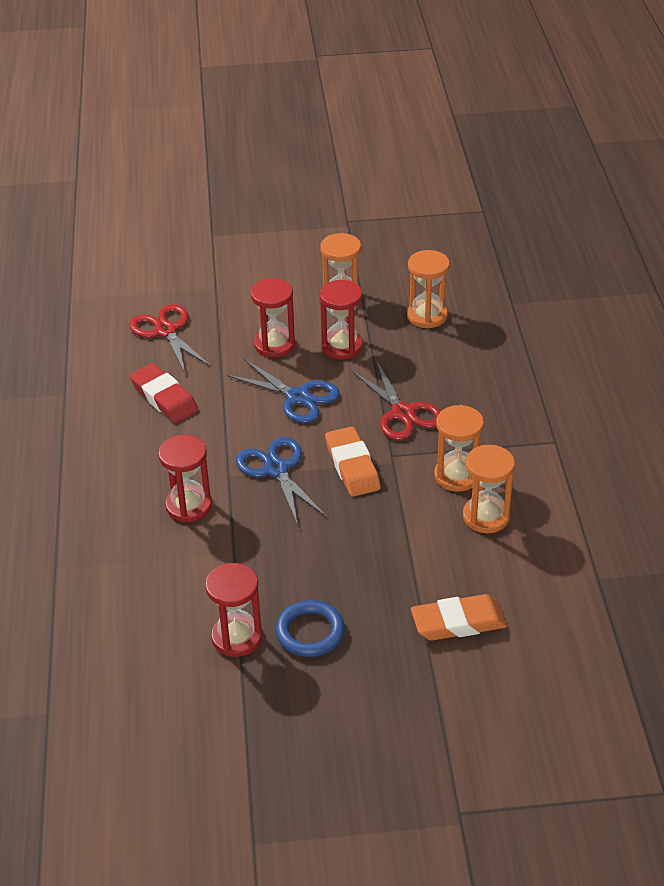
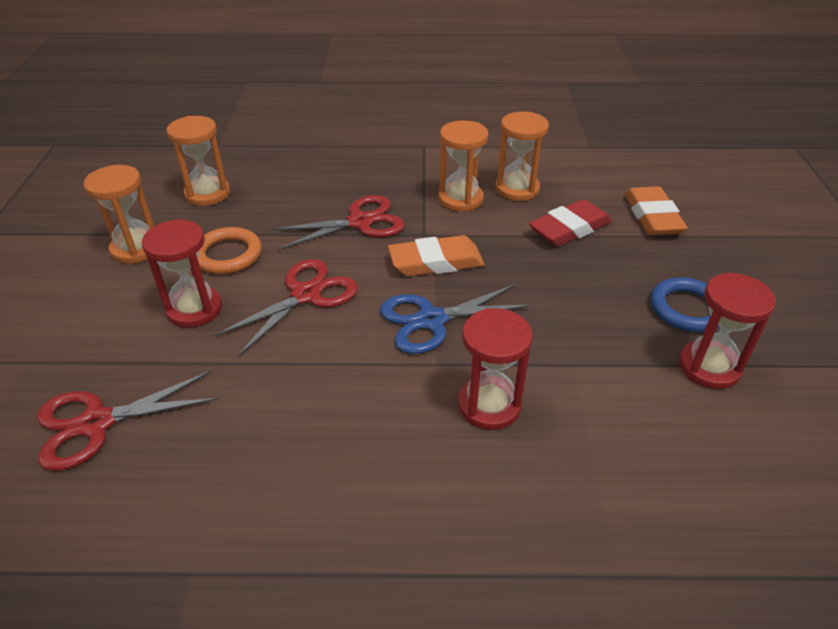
camera: 85 degrees left, 0 degrees up
(164, 398) = (257, 428): red eraser -> red eraser (569, 229)
(298, 397) = (306, 295): blue scissors -> red scissors
(341, 346) = (228, 255): red hourglass -> orange ring

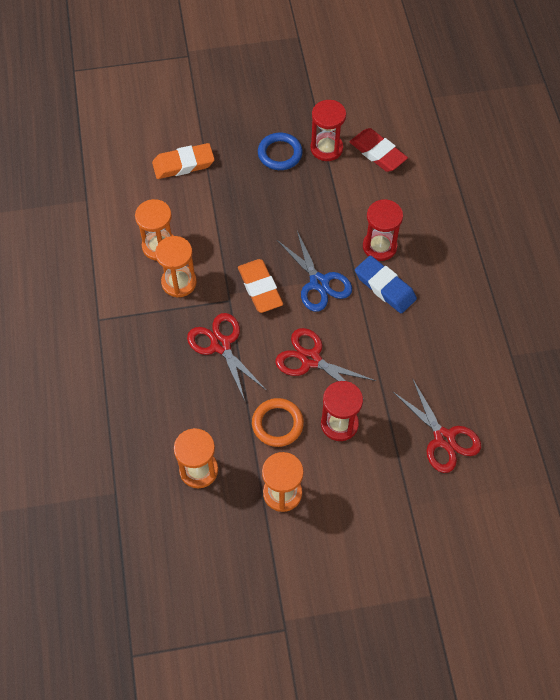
camera: 100 degrees left, 20 degrees up
(404, 398) = (385, 287): none -> blue eraser
(569, 229) = (207, 212): red eraser -> red eraser (377, 153)

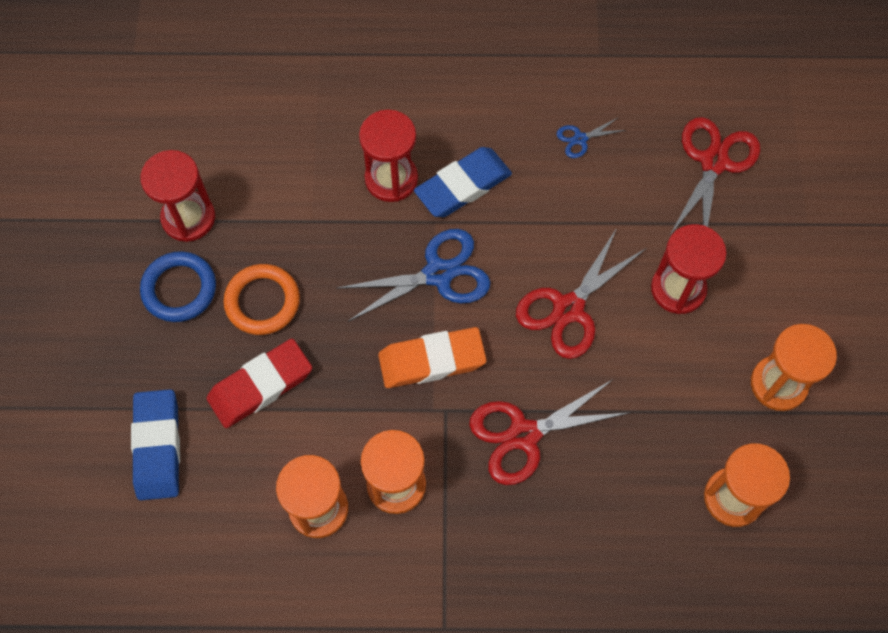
camera: 80 degrees left, 5 degrees up
(183, 164) = (158, 447): orange eraser -> blue eraser
(277, 424) = (669, 373): orange ring -> orange ring (262, 302)
(377, 153) = (218, 147): red eraser -> red eraser (260, 386)
(439, 351) = (580, 139): none -> blue scissors
(444, 438) = (714, 162): red scissors -> red scissors turned 45 degrees counterclockwise

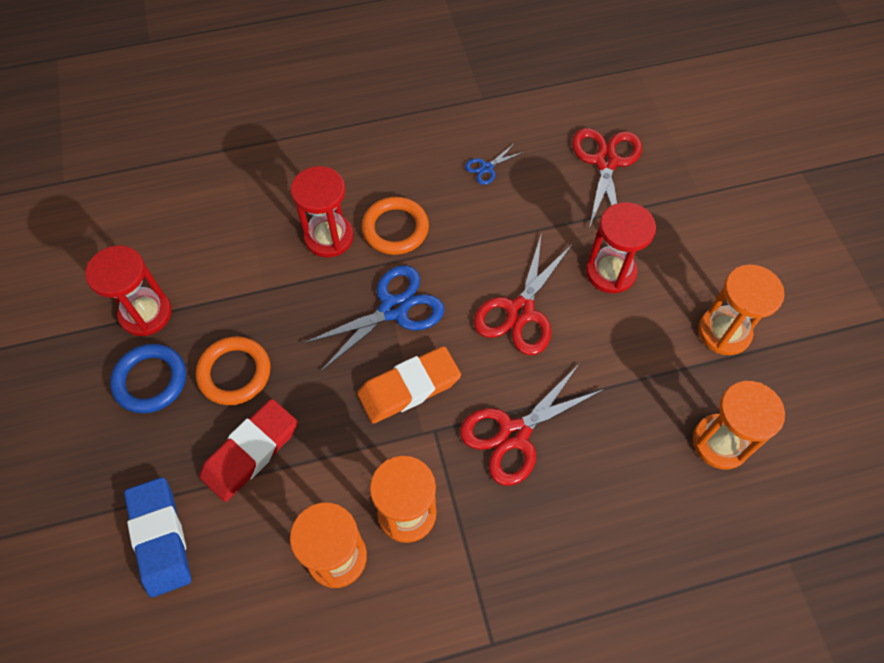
camera: 15 degrees left, 5 degrees down
(463, 186) = (395, 229): blue eraser -> orange ring

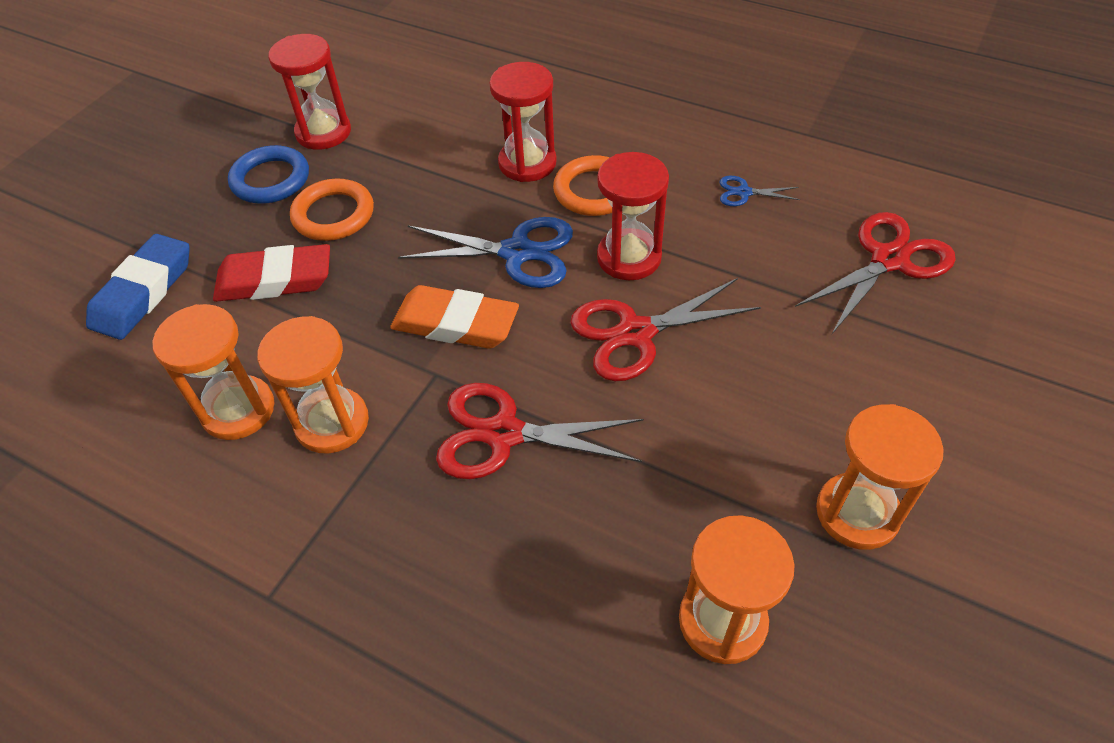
camera: 45 degrees right, 10 degrees down
(610, 272) = (778, 362): red hourglass -> red hourglass (629, 257)

